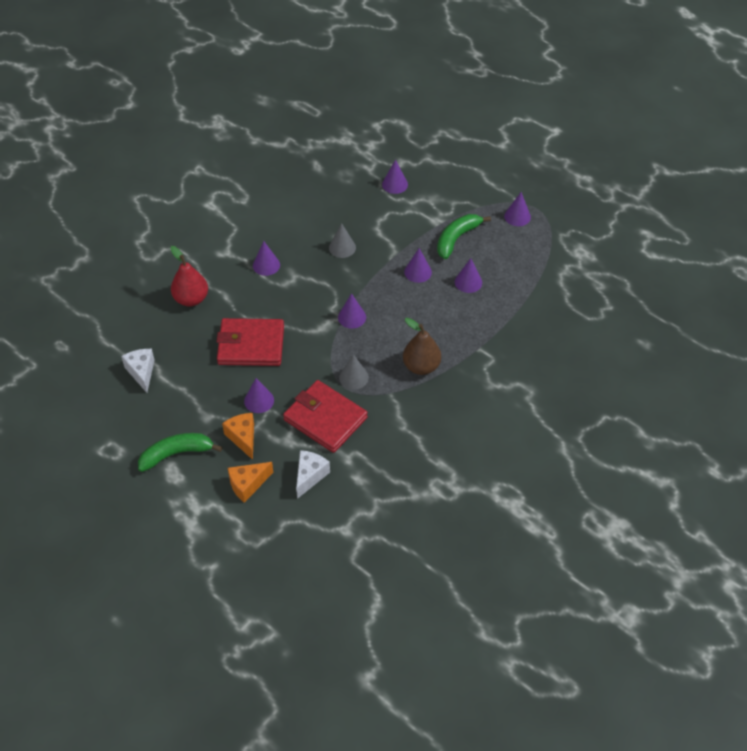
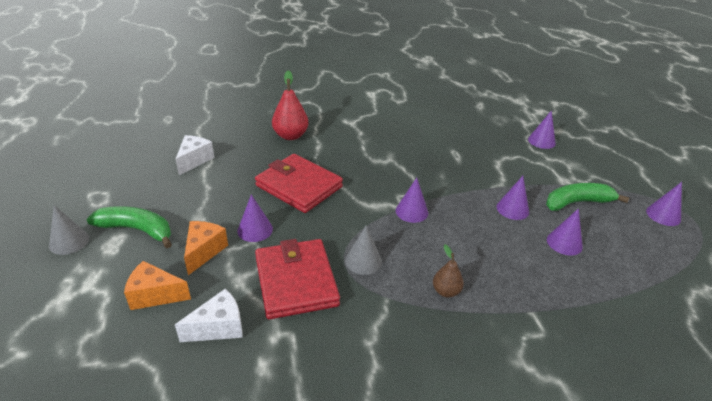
camera: 35 degrees right, 15 degrees down
(266, 265) = (374, 142): purple cone -> none
(342, 247) = (452, 160): grey cone -> grey cone (69, 241)
(421, 366) = (446, 291): brown pear -> brown pear, size x0.59

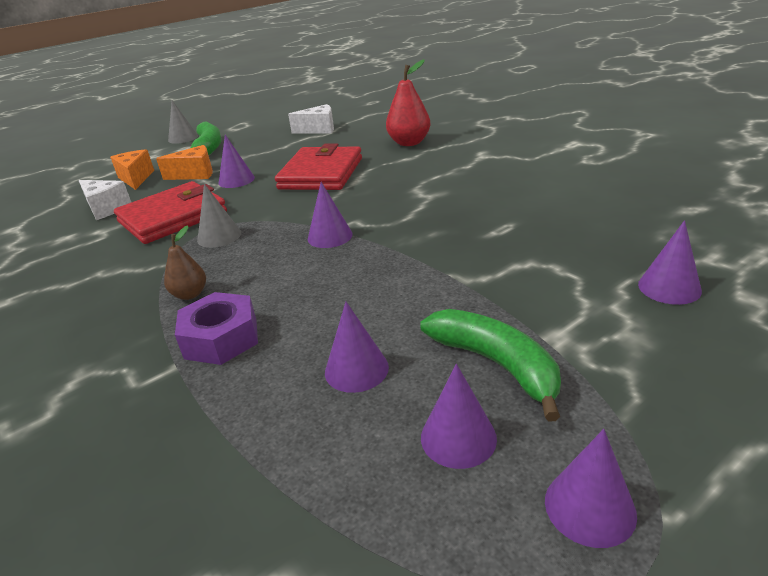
camera: 70 degrees right, 5 degrees down
(511, 286) = (221, 338): none -> purple nut
(512, 209) = (406, 303): purple cone -> purple cone (458, 437)

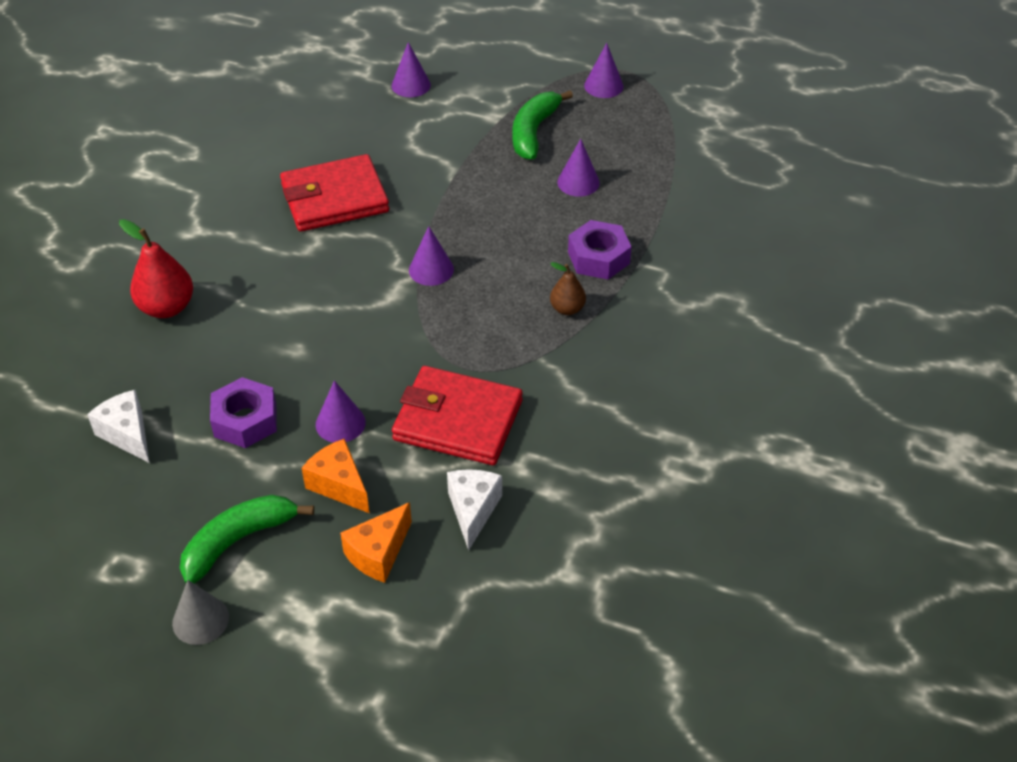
camera: 125 degrees left, 15 degrees up
(219, 236) = (473, 350): grey cone -> none
(282, 156) = (245, 420): none -> purple nut
(321, 173) = (292, 347): red wallet -> red wallet (334, 198)
(458, 437) = (597, 129): purple cone -> none

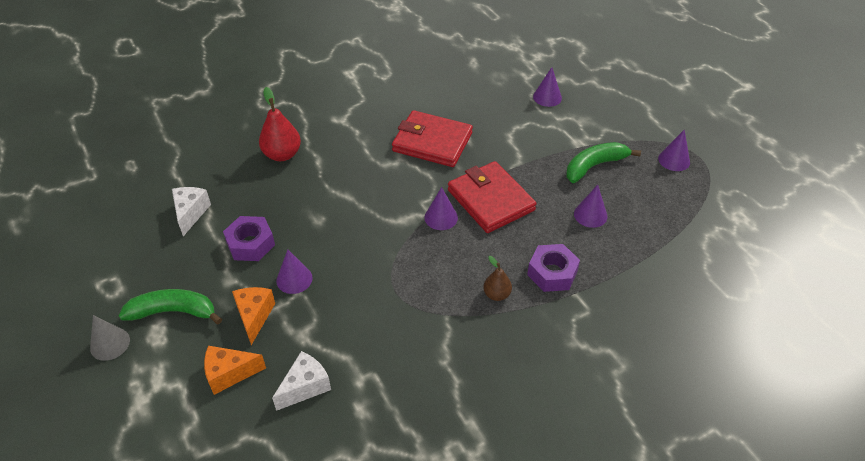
camera: 40 degrees right, 0 degrees up
(458, 420) = (357, 322): red wallet -> red wallet (491, 200)

